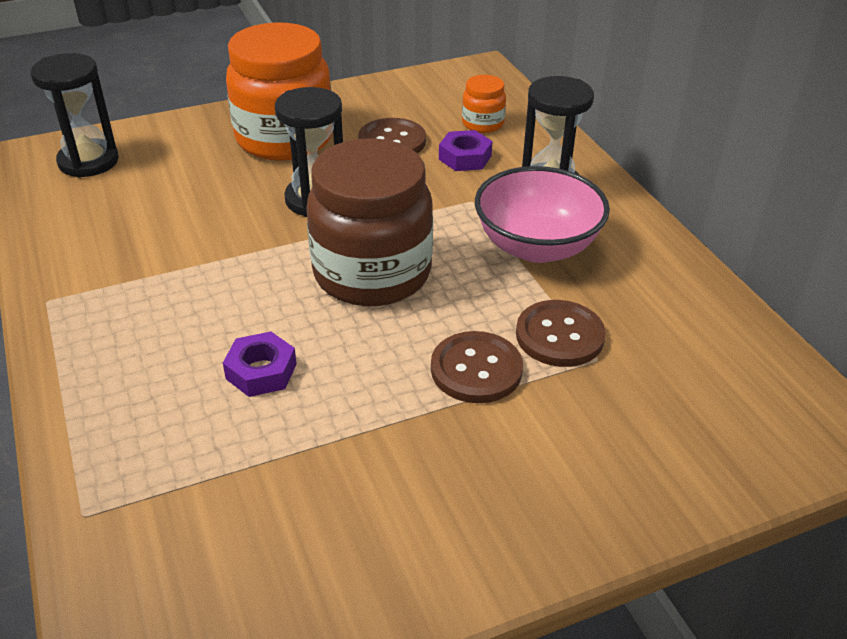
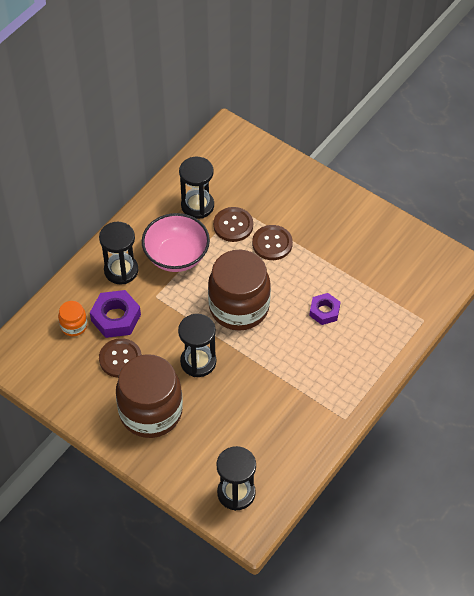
camera: 120 degrees left, 15 degrees up
(284, 139) = (150, 412): orange jar -> brown jar
(465, 157) = (116, 318): purple nut -> purple nut, size x1.54
(639, 309) = (197, 206): none -> black hourglass

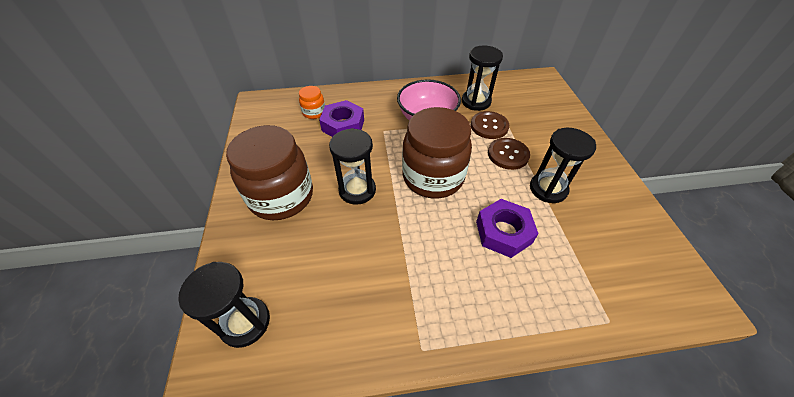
camera: 45 degrees right, 5 degrees down
(120, 359) = (312, 149): brown button -> none
(121, 270) = (381, 104): black hourglass -> black hourglass (548, 189)
(324, 311) = (503, 232): purple nut -> purple nut, size x1.54

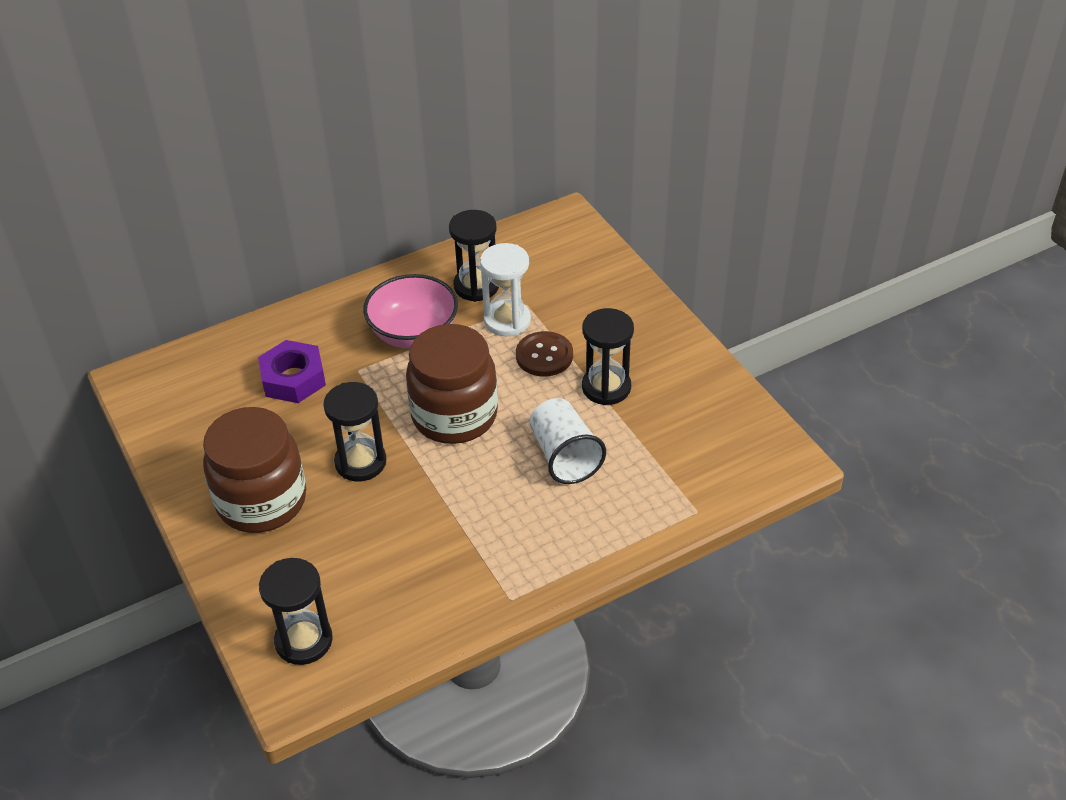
camera: 20 degrees left, 5 degrees down
(314, 112) = (237, 371): orange jar -> none
(489, 126) = (507, 320): brown button -> white hourglass
(503, 232) = (564, 456): purple nut -> white cup

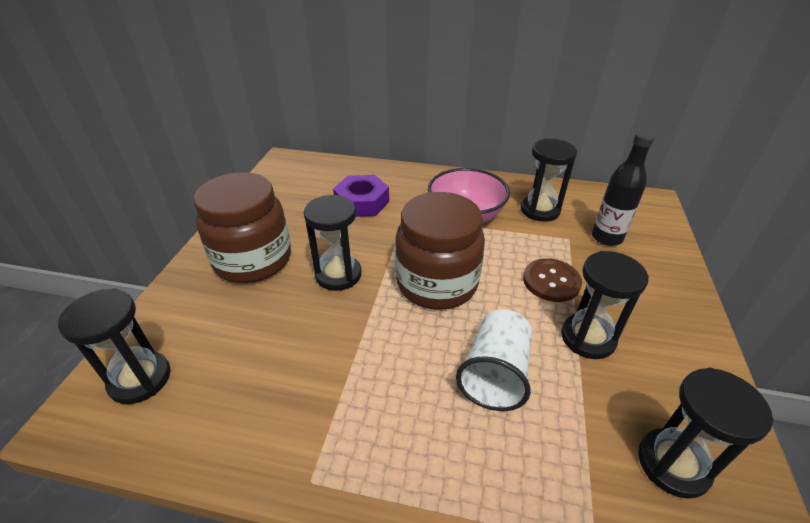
camera: 40 degrees right, 5 degrees down
(507, 320) = (543, 242): white hourglass -> none
(556, 284) = (606, 238): none -> black bottle
(711, 439) = (673, 464): none -> black hourglass

